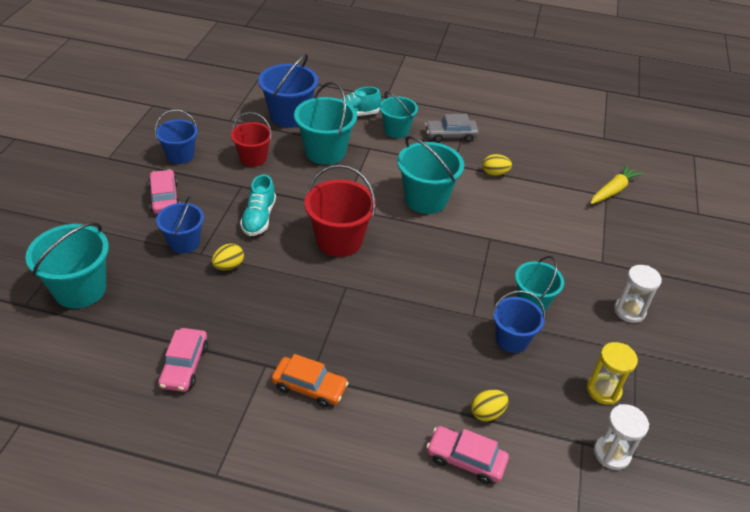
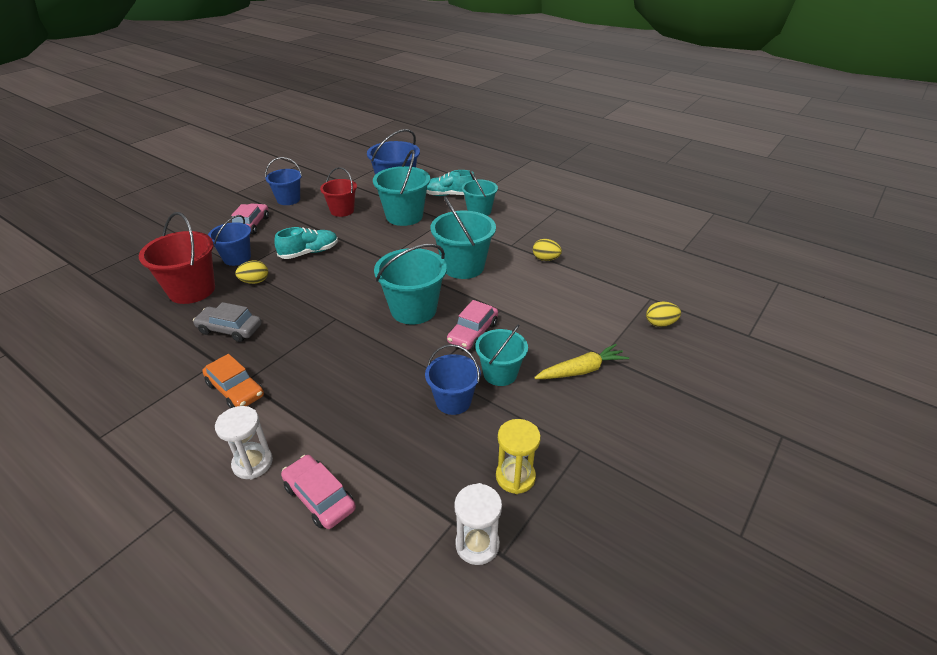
camera: 25 degrees right, 5 degrees down
(80, 289) = (134, 273): turquoise bucket -> turquoise bucket (413, 310)
(184, 365) = (155, 345): pink car -> pink car (473, 332)
(259, 218) = (309, 252): turquoise shoe -> turquoise shoe turned 150 degrees counterclockwise
(339, 240) = (360, 282): red bucket -> red bucket (192, 290)
(450, 135) = (526, 223): grey car -> grey car (230, 329)
(487, 413) = (375, 461): yellow egg -> yellow egg (660, 324)
(613, 190) = (661, 296): yellow carrot -> yellow carrot (581, 370)
(629, 311) = (601, 408): white hourglass -> white hourglass (252, 463)

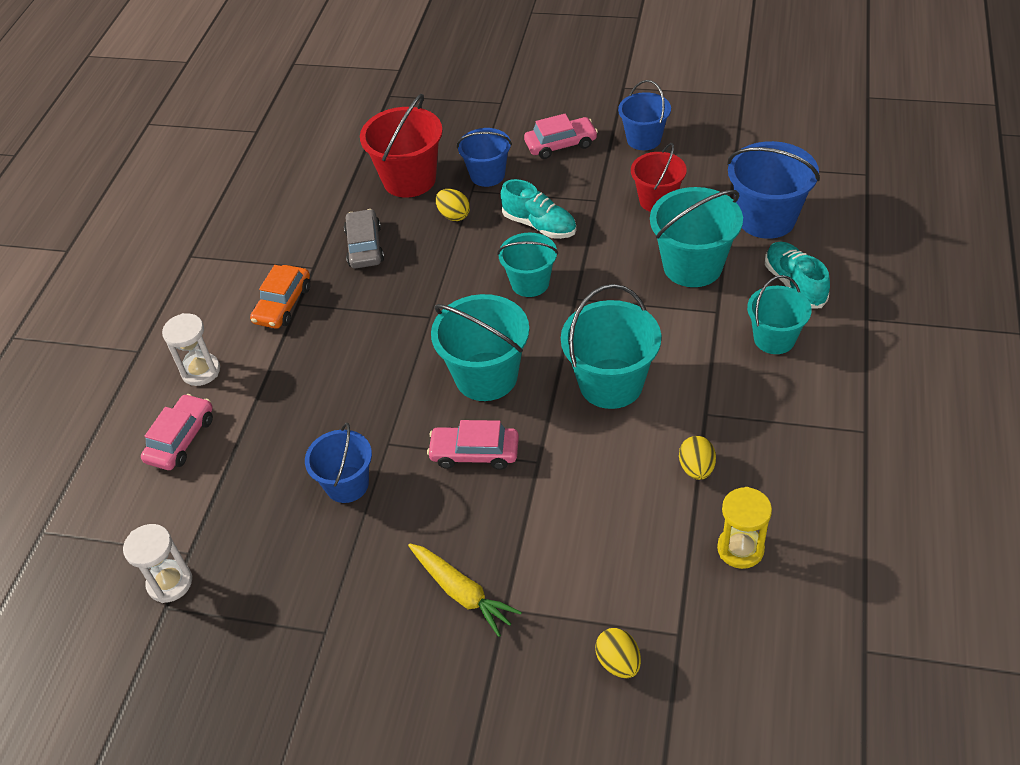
camera: 70 degrees right, 10 degrees up
(500, 374) = (413, 510): turquoise bucket -> turquoise bucket (530, 283)
(515, 477) = (262, 584): yellow hourglass -> yellow hourglass (740, 549)

